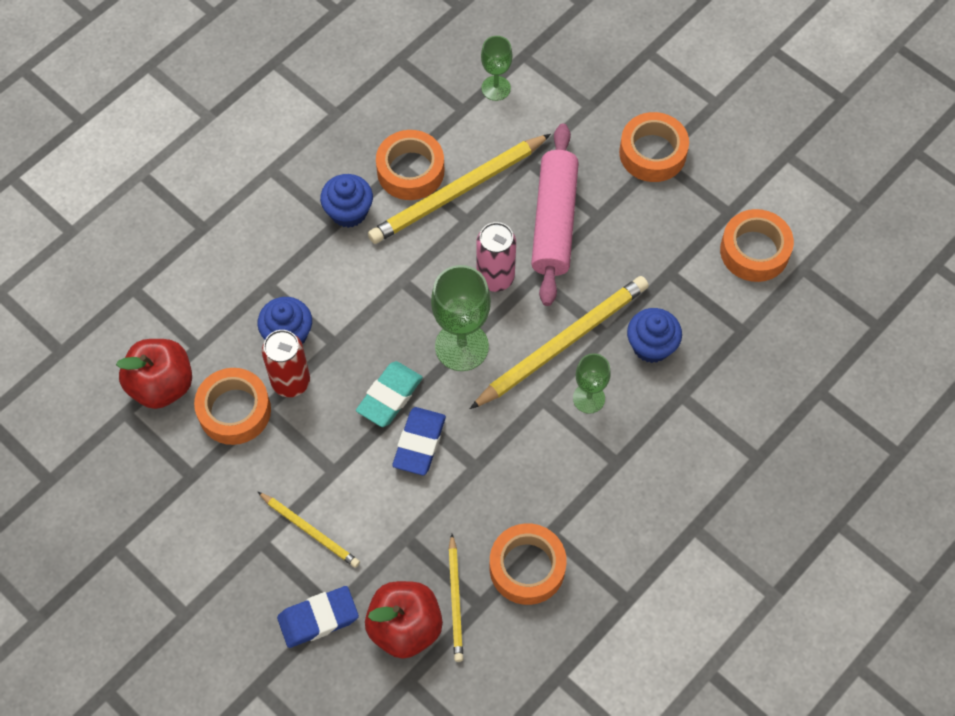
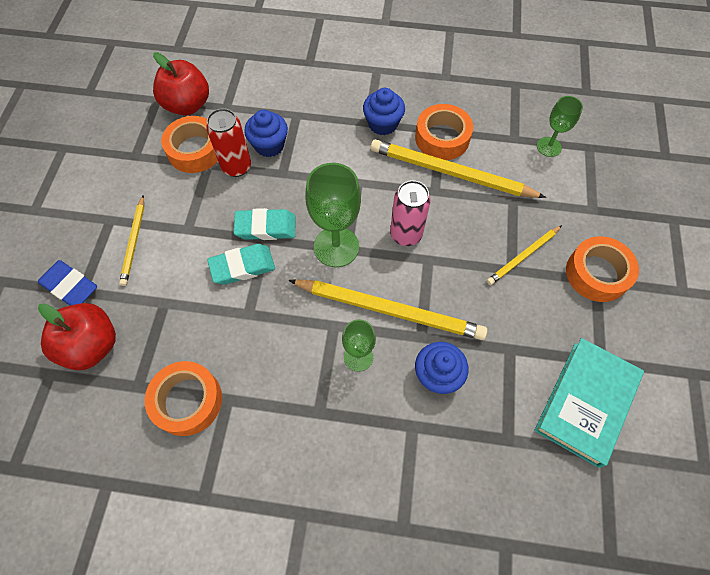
camera: 55 degrees right, 0 degrees up
(419, 443) = (242, 266): blue eraser -> turquoise eraser
(455, 600) = (132, 366): yellow pencil -> yellow pencil (523, 256)
(554, 221) = (481, 243): pink rolling pin -> none
(754, 251) = (586, 402): orange tape -> turquoise book

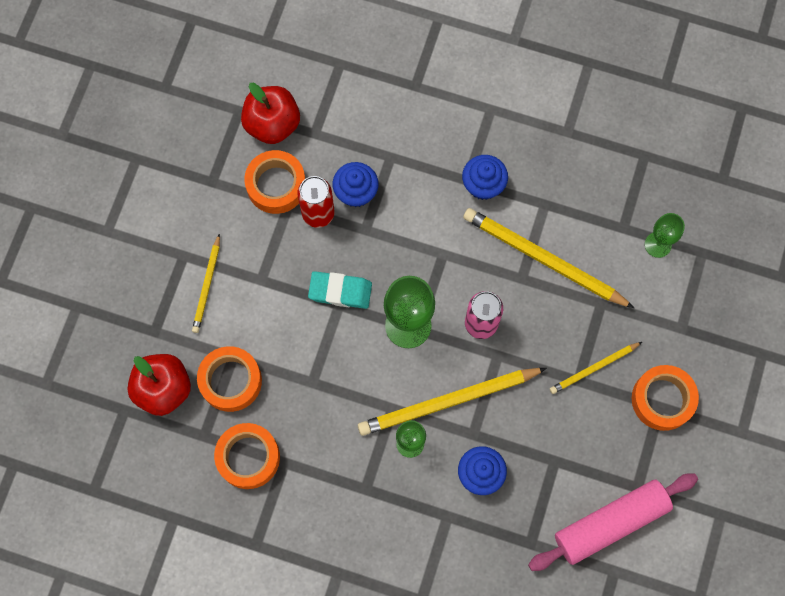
camera: 10 degrees right, 10 degrees up
(70, 286) = (143, 324): blue eraser -> none
(242, 266) = (312, 331): turquoise eraser -> none
(389, 310) = (448, 402): yellow pencil -> yellow pencil turned 135 degrees clockwise
(442, 138) = (544, 214): orange tape -> orange tape (231, 381)
(586, 402) = (611, 523): turquoise book -> pink rolling pin

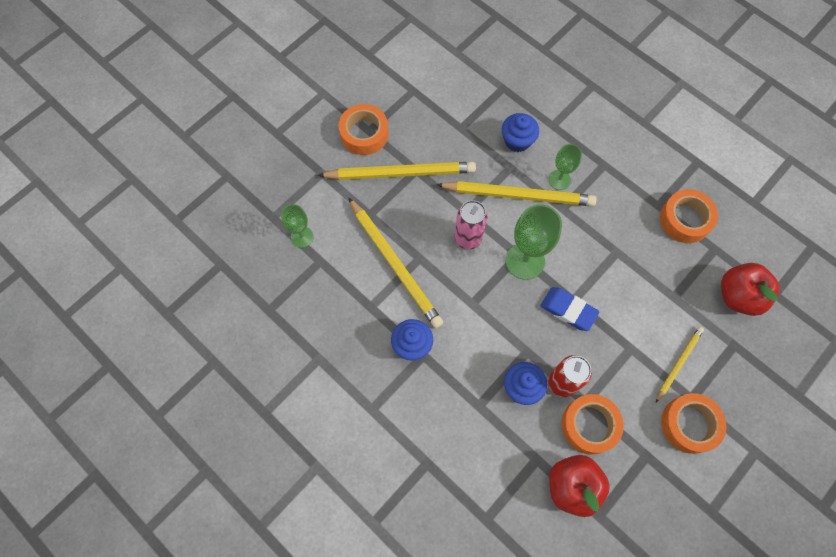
camera: 155 degrees left, 5 degrees down
(231, 381) = (681, 279): orange tape -> orange tape (689, 424)
(340, 291) = (568, 310): turquoise eraser -> blue eraser
(594, 368) = (400, 173): yellow pencil -> yellow pencil, size x1.85
(611, 523) = (443, 77): pink rolling pin -> none

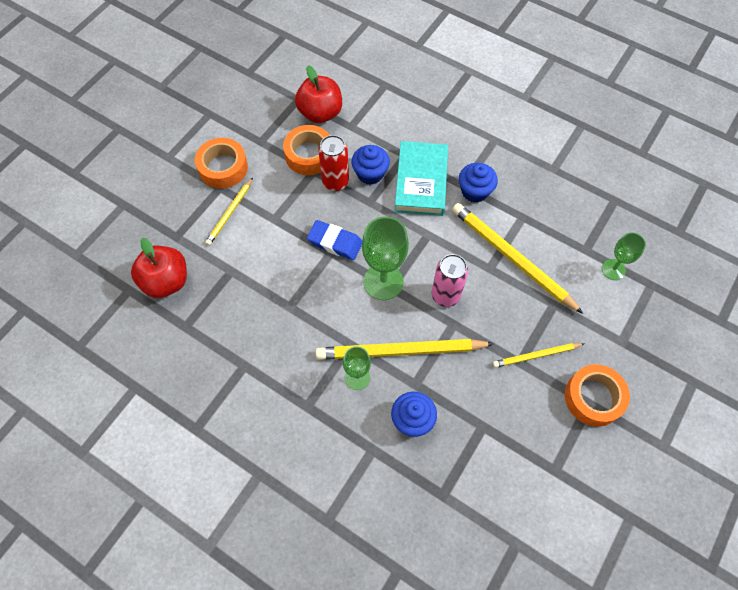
camera: 170 degrees right, 5 degrees down
(400, 173) = (536, 356): yellow pencil -> yellow pencil, size x0.54
(467, 367) = (421, 181): none -> turquoise book
(685, 220) = (215, 353): orange tape -> none

